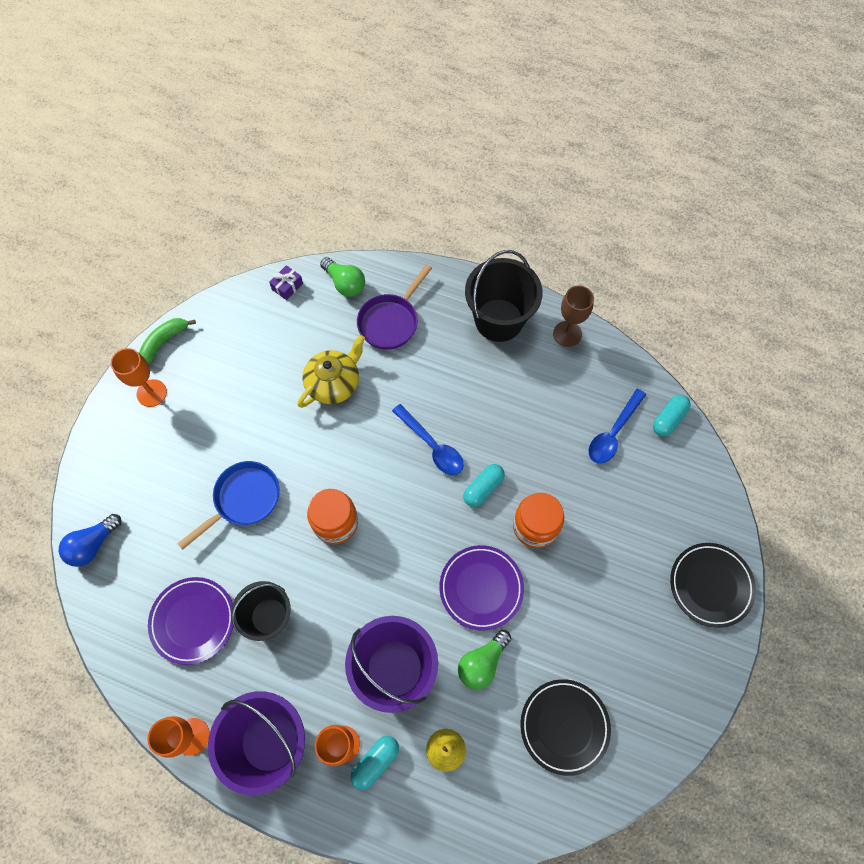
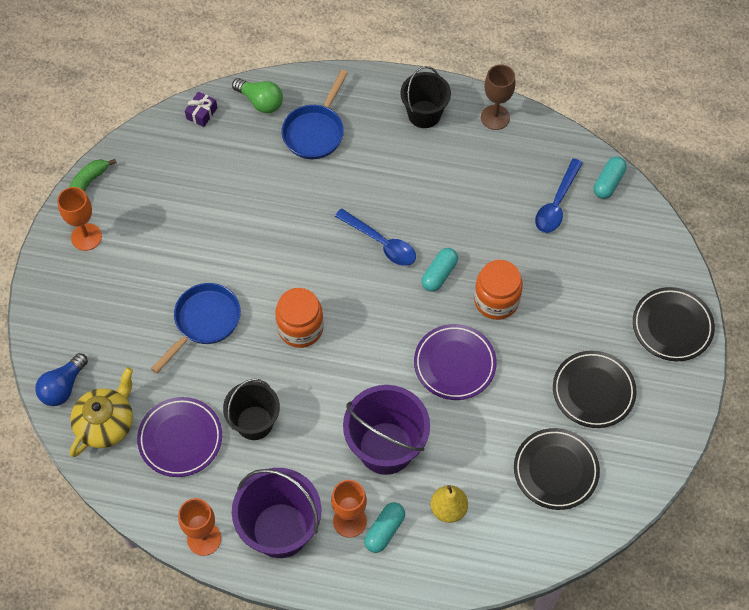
camera: 10 degrees left, 5 degrees down
(334, 383) = (270, 199): yellow teapot -> yellow teapot (106, 423)
(391, 321) = (315, 131): purple pan -> blue pan
(482, 663) = (468, 429): green light bulb -> none
(499, 320) = (424, 114): black bucket -> black bucket, size x0.66
(617, 643) = (593, 391): none -> black plate

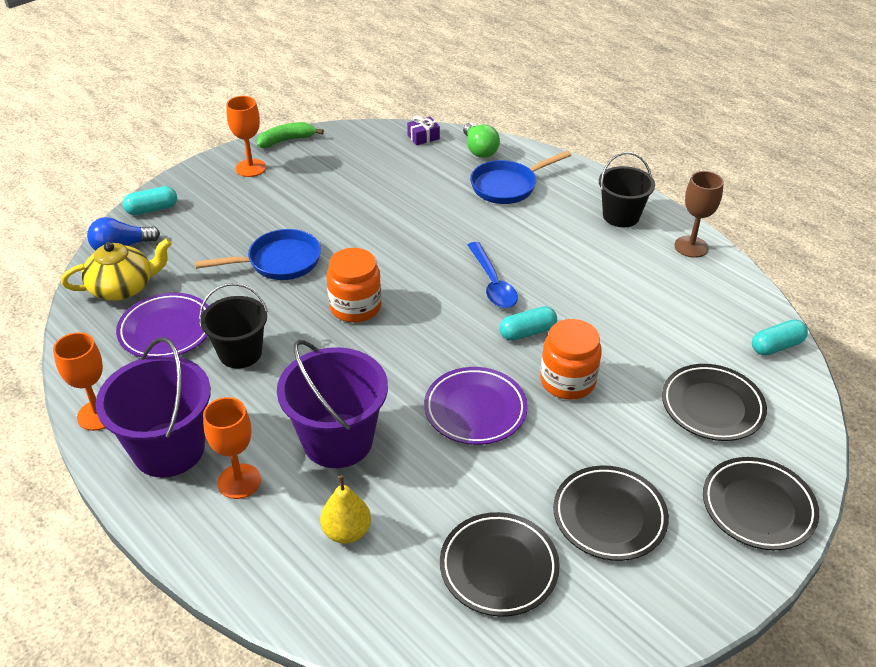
camera: 35 degrees right, 20 degrees down
(384, 530) = (263, 511): turquoise capsule -> turquoise capsule (152, 209)
(556, 203) = (702, 336): blue spoon -> none
(599, 263) = (712, 406): none -> black plate

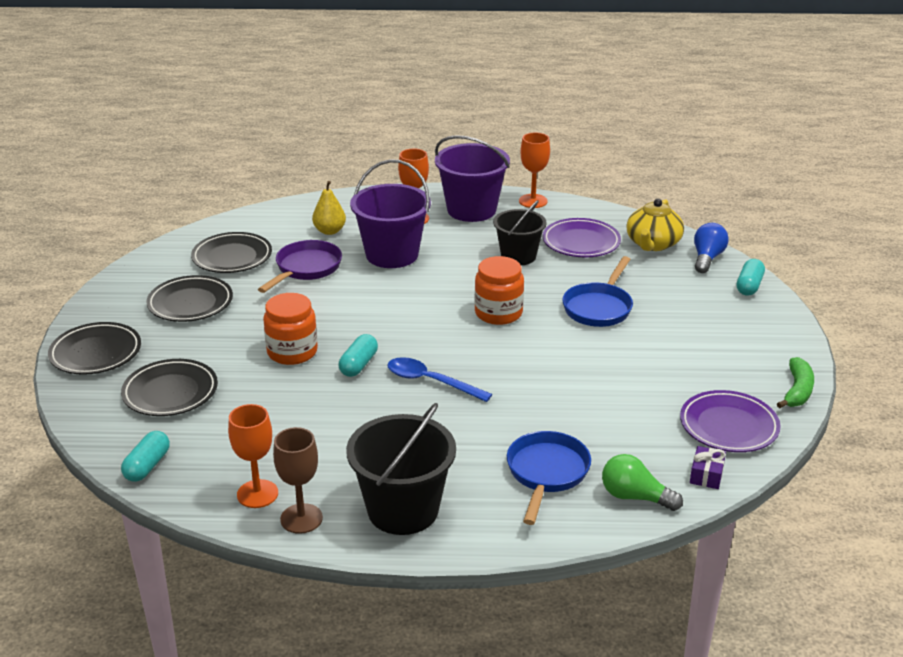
camera: 135 degrees right, 10 degrees down
(250, 168) = (764, 351): orange goblet -> orange goblet (257, 494)
(442, 484) = (306, 269): none -> purple pan
(475, 410) = (333, 306): purple plate -> purple plate (728, 426)
(621, 216) = (403, 510): black bucket -> black bucket, size x1.50

